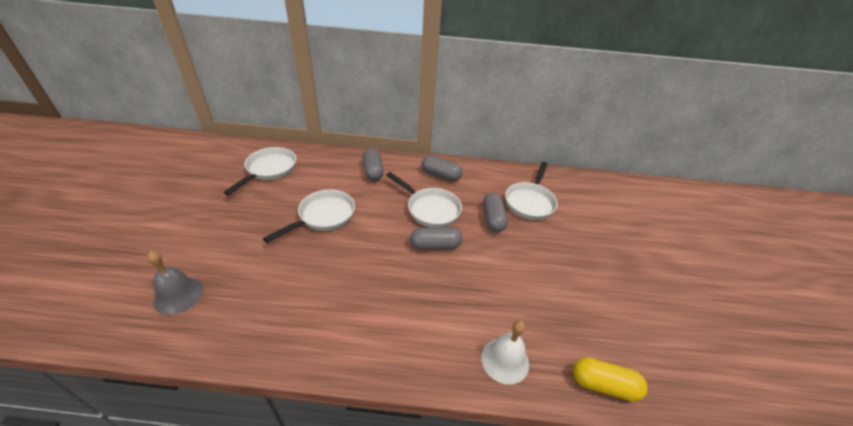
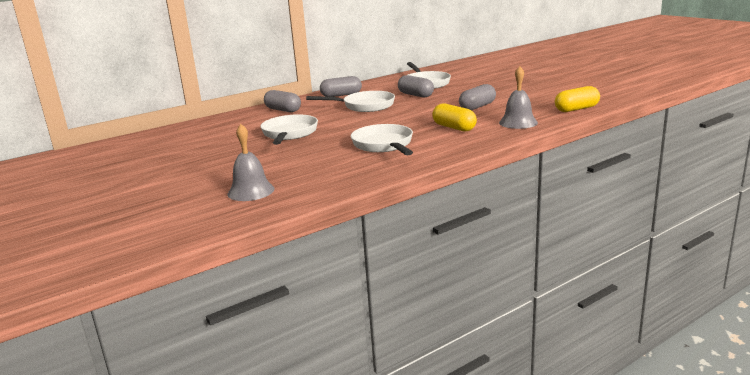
camera: 35 degrees left, 20 degrees down
(269, 170) = (185, 138): white pan -> white pan (384, 145)
(435, 245) = (399, 113): grey capsule -> grey capsule (477, 107)
(438, 316) = (454, 128): none -> yellow capsule
(505, 360) = (518, 122): white bell -> grey bell

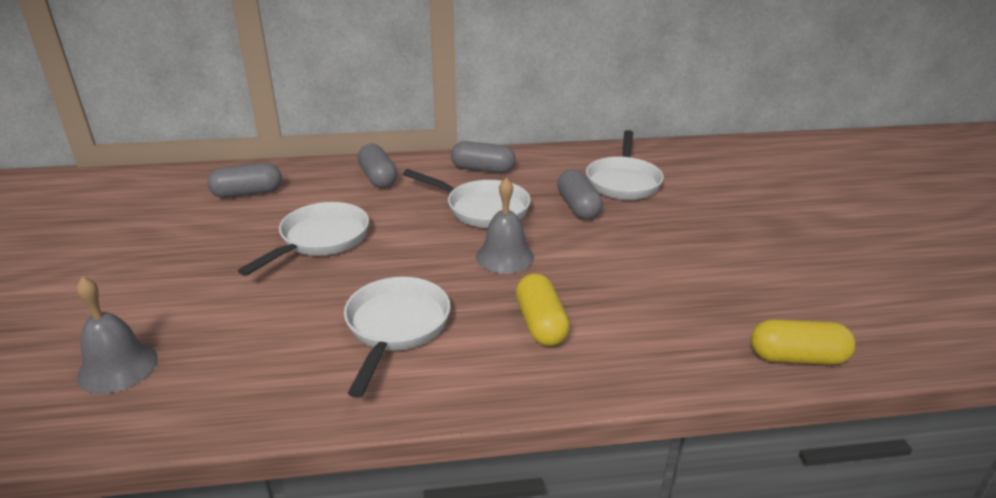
camera: 25 degrees right, 10 degrees up
(477, 107) = (635, 277): grey capsule -> grey capsule (247, 193)
(518, 122) = (654, 355): grey bell -> grey bell (504, 256)

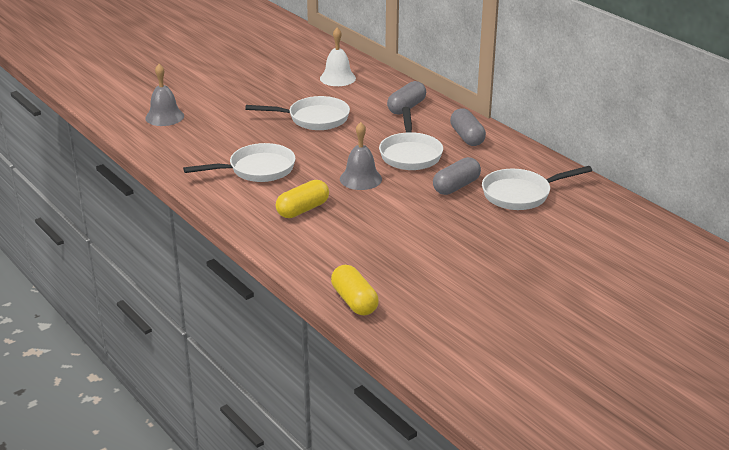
camera: 60 degrees right, 0 degrees up
(247, 193) = (337, 78): grey capsule -> white bell

